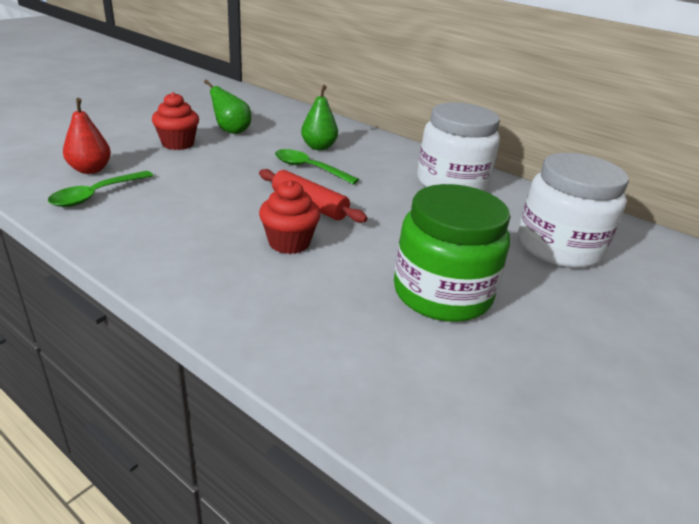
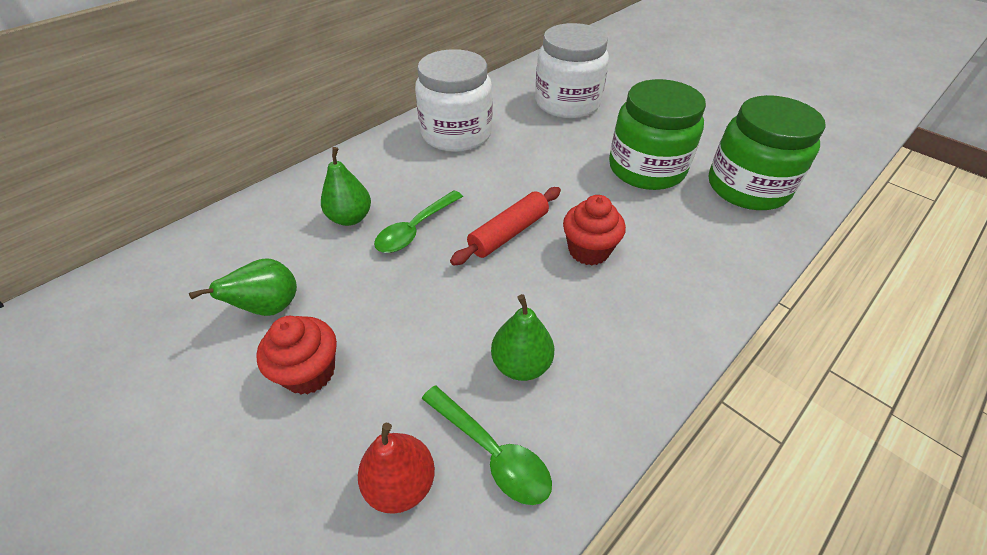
camera: 80 degrees left, 15 degrees up
(163, 206) = (521, 364): none -> green pear
(434, 382) = (747, 187): none -> green jar

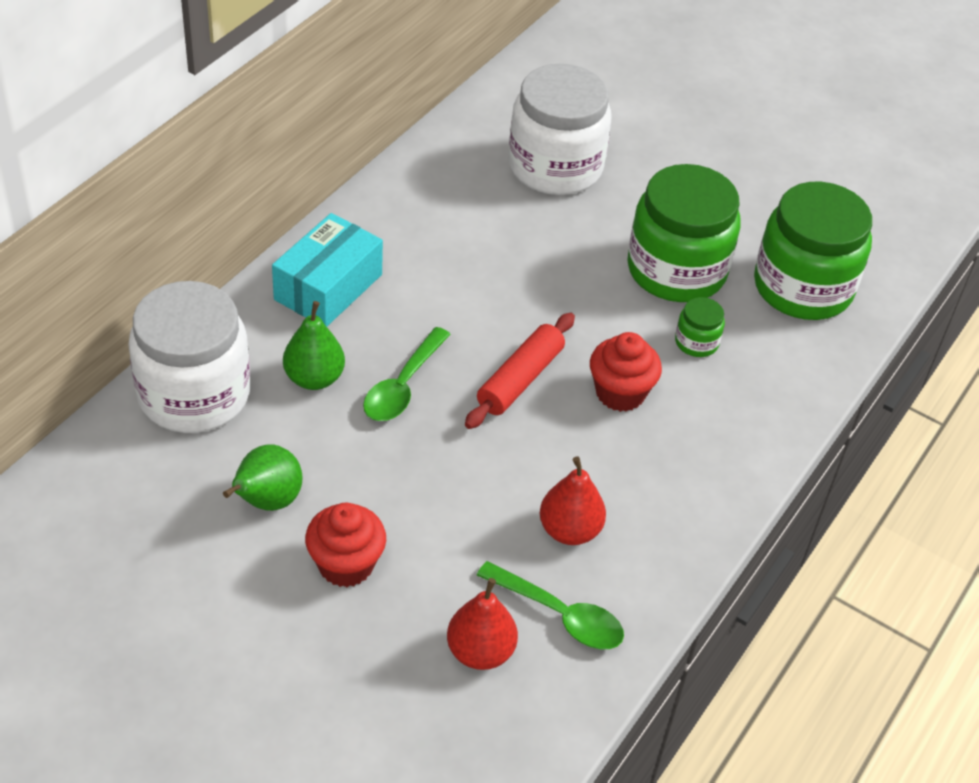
camera: 15 degrees left, 0 degrees up
(386, 160) = (328, 287): none -> turquoise box
(456, 134) = (411, 234): white jar -> white jar (194, 394)
(521, 364) = (569, 530): green pear -> red pear
(657, 218) = (696, 342): none -> green jar

